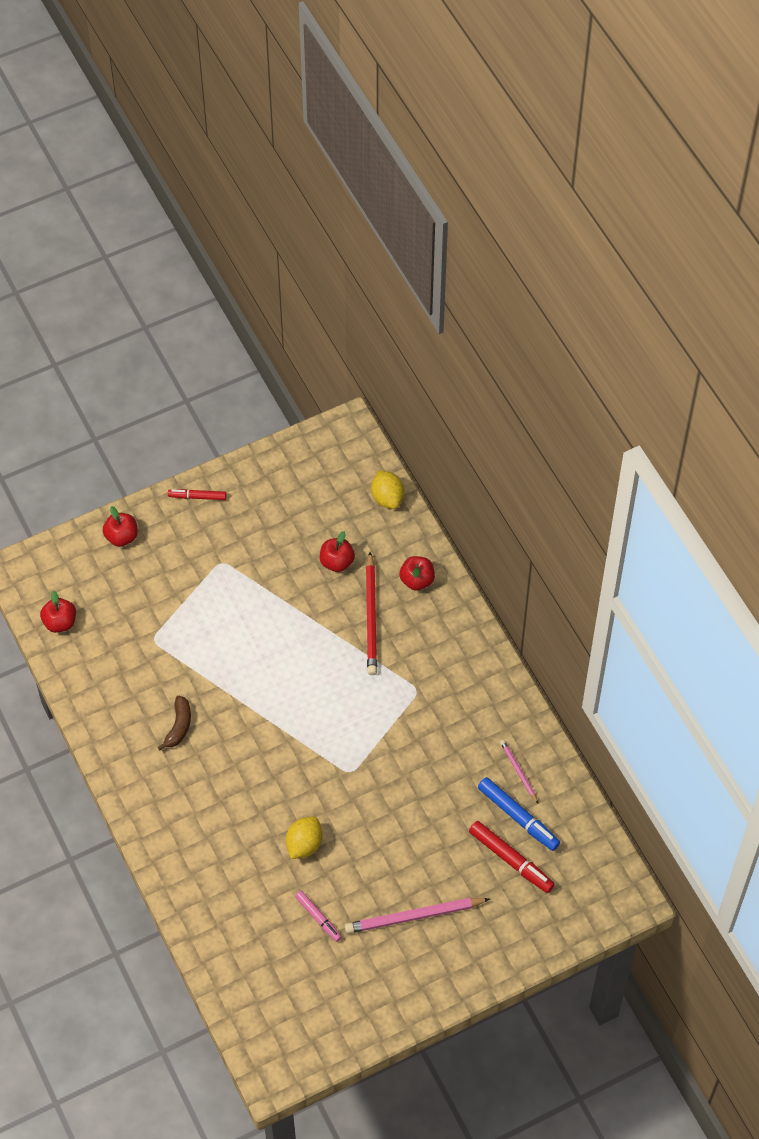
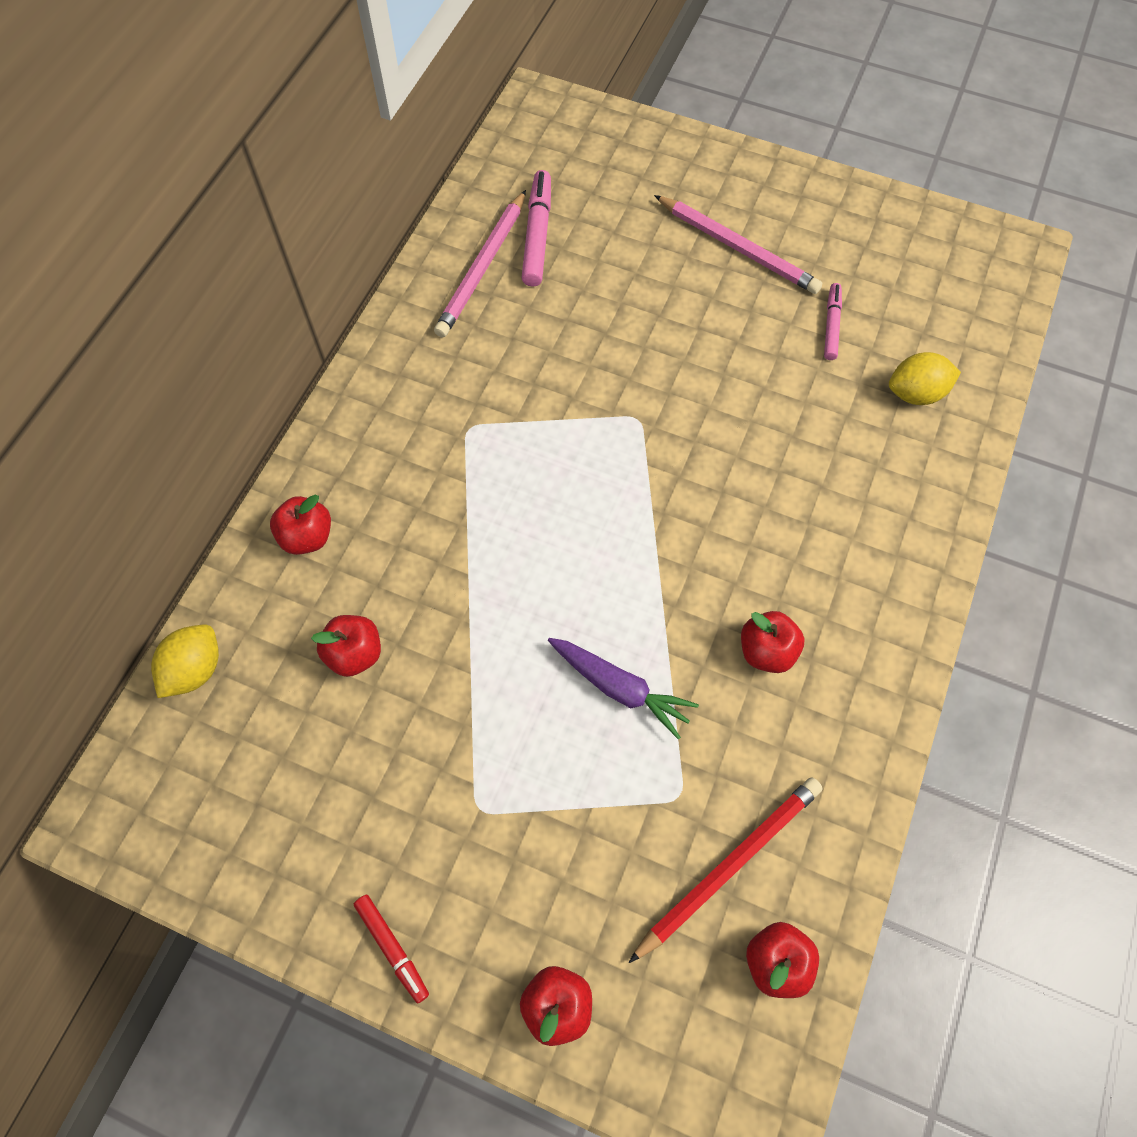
camera: 130 degrees left, 5 degrees up
(179, 726) = (766, 651): brown banana -> red apple
(220, 653) = (620, 688): none -> purple carrot
(304, 844) = (768, 398): yellow lemon -> yellow lemon (915, 393)
(371, 617) = (406, 549): red pencil -> red pencil (728, 865)
(511, 860) = (591, 211): red marker -> none
(518, 771) = (483, 267): pink pencil -> pink pencil, size x1.87
(518, 817) = (537, 235): blue marker -> pink marker

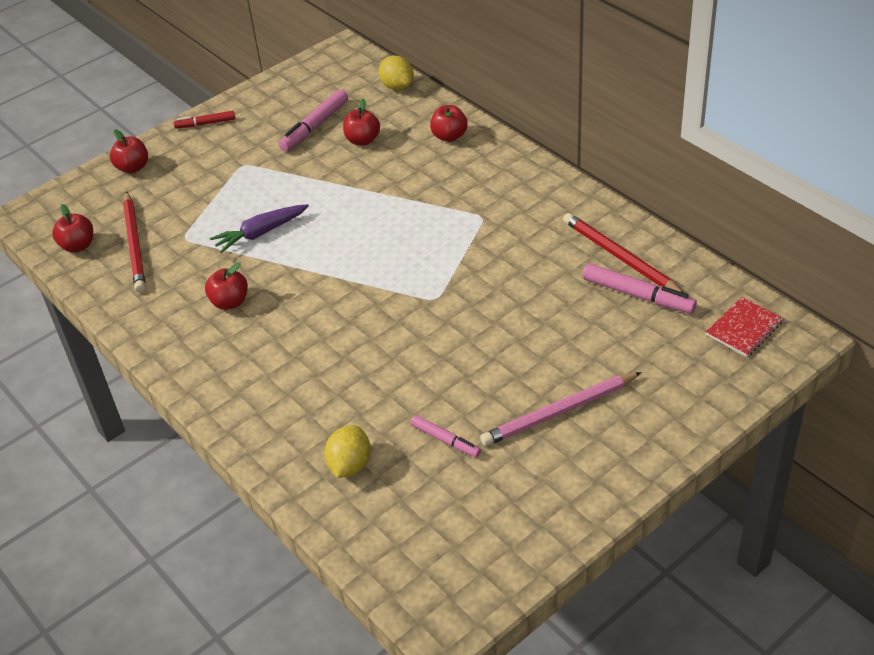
camera: 120 degrees right, 20 degrees down
(342, 746) = (315, 126): none -> pink marker
(483, 267) = (620, 257): pink pencil -> red pencil
(544, 142) = (744, 328): none -> red notebook

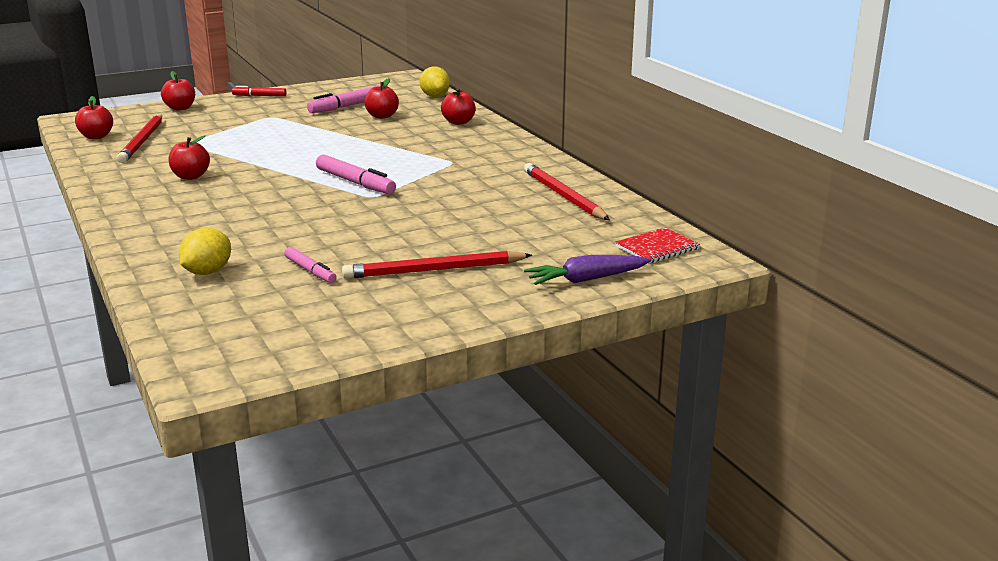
camera: 10 degrees right, 20 degrees down
(261, 233) = (252, 148): purple carrot -> purple carrot (586, 279)
(560, 412) = (434, 270): pink pencil -> red pencil
(638, 295) = (564, 217): pink marker -> pink marker (355, 182)

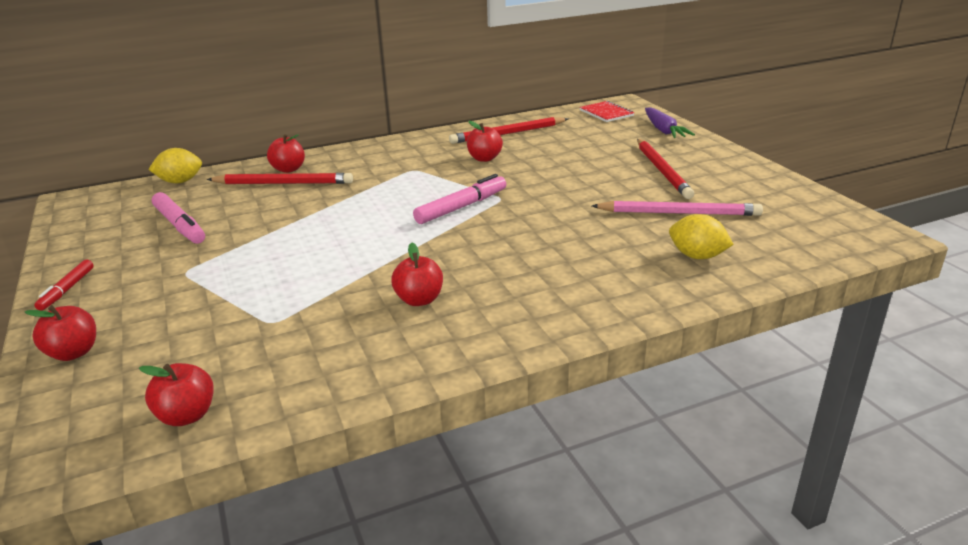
camera: 85 degrees left, 5 degrees up
(143, 141) = (242, 361): red pencil -> red pencil (283, 183)
(310, 271) = (678, 213): pink marker -> pink pencil
(382, 116) = (238, 205): red apple -> red apple (484, 158)

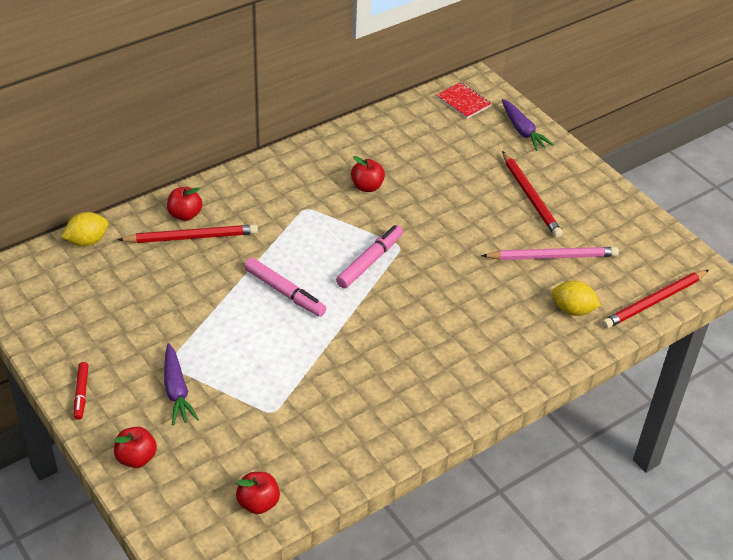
camera: 15 degrees left, 15 degrees up
(174, 295) = (176, 390): none -> purple carrot
(179, 225) = (127, 305): pink marker -> pink marker (284, 292)
(419, 300) = (375, 378): red apple -> none
(508, 134) = (377, 143): red pencil -> red pencil (654, 301)

